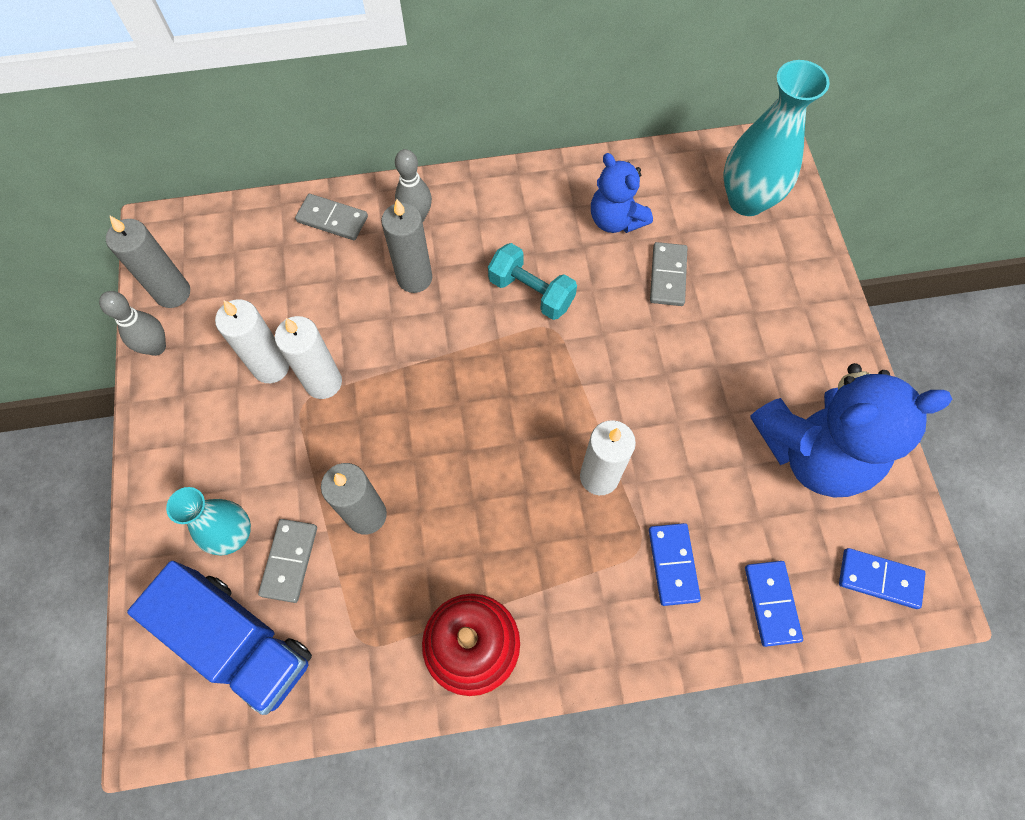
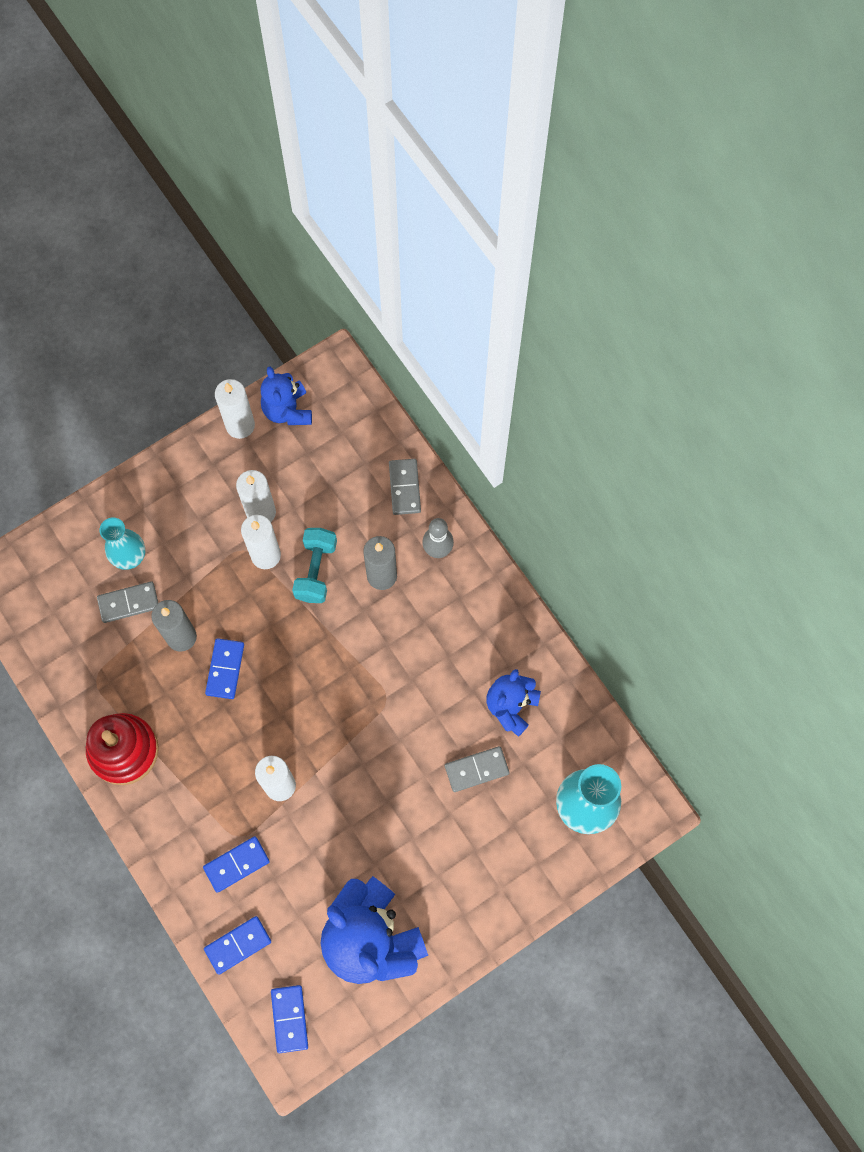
camera: 65 degrees right, 5 degrees up
(156, 347) = (240, 425): grey bowling pin -> white candle
(173, 293) = (287, 410): grey candle -> blue teddy bear
(239, 642) = (64, 600): blue truck -> none
(432, 481) = (225, 669): none -> blue domino
(531, 292) = (411, 669): turquoise dumbbell -> turquoise dumbbell (316, 570)

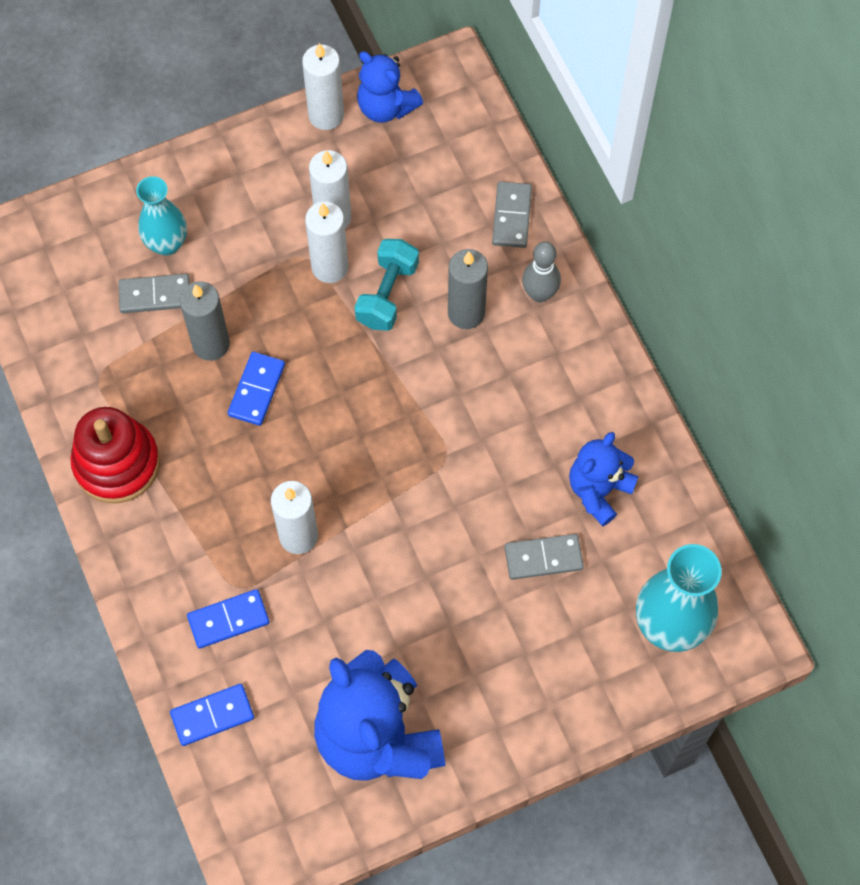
camera: 10 degrees right, 5 degrees down
(287, 410) = (386, 107): blue teddy bear -> blue teddy bear turned 45 degrees counterclockwise
(289, 1019) = (259, 815): blue domino -> none

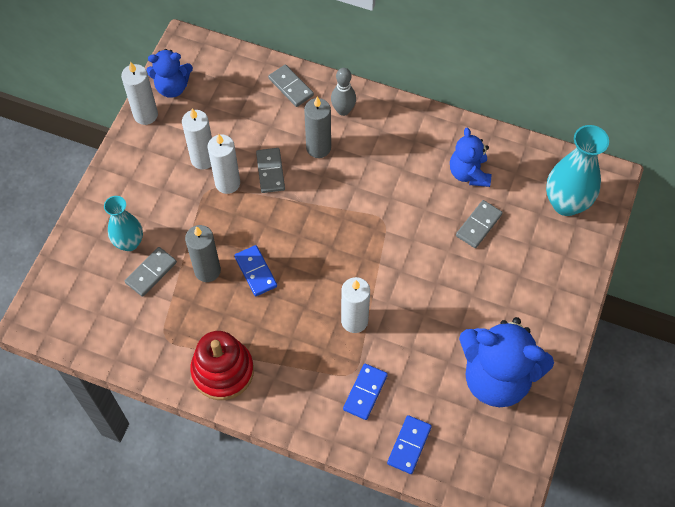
camera: 45 degrees left, 5 degrees down
(387, 294) = (270, 171): turquoise dumbbell -> grey domino

